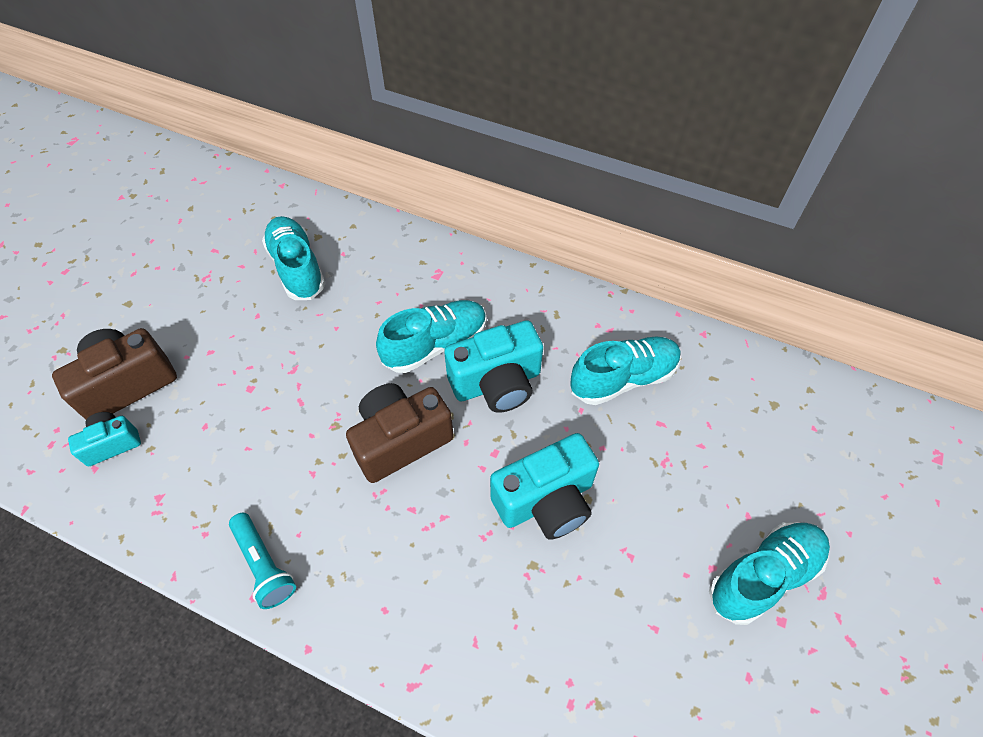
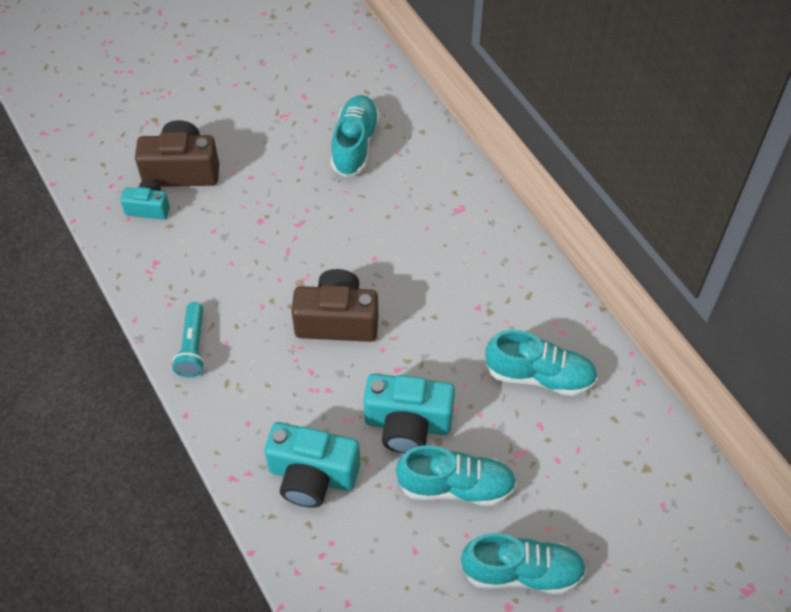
camera: 35 degrees right, 0 degrees up
(435, 345) = (415, 265): turquoise shoe -> turquoise shoe (456, 486)
(497, 383) = (438, 321): turquoise camera -> turquoise camera (312, 476)

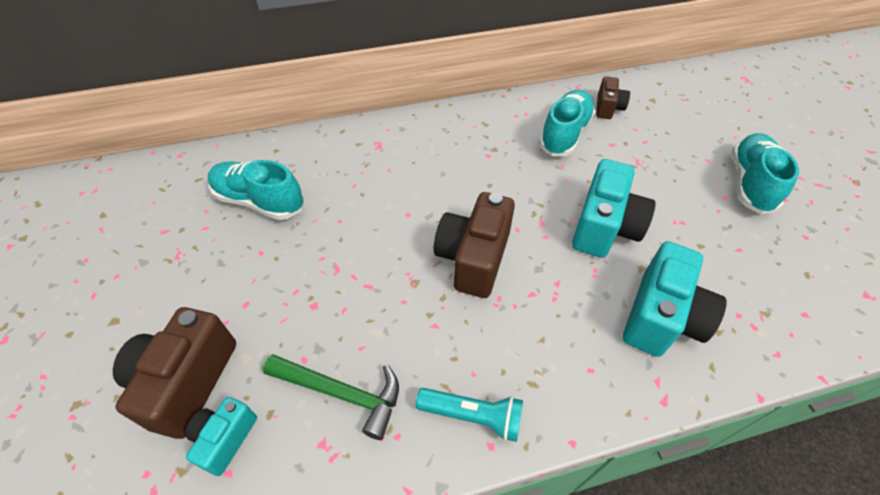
camera: 75 degrees left, 5 degrees down
(193, 262) = (342, 393): none -> green hammer
(456, 486) = (670, 207): turquoise shoe -> none
(607, 417) = (608, 108): none -> brown camera

